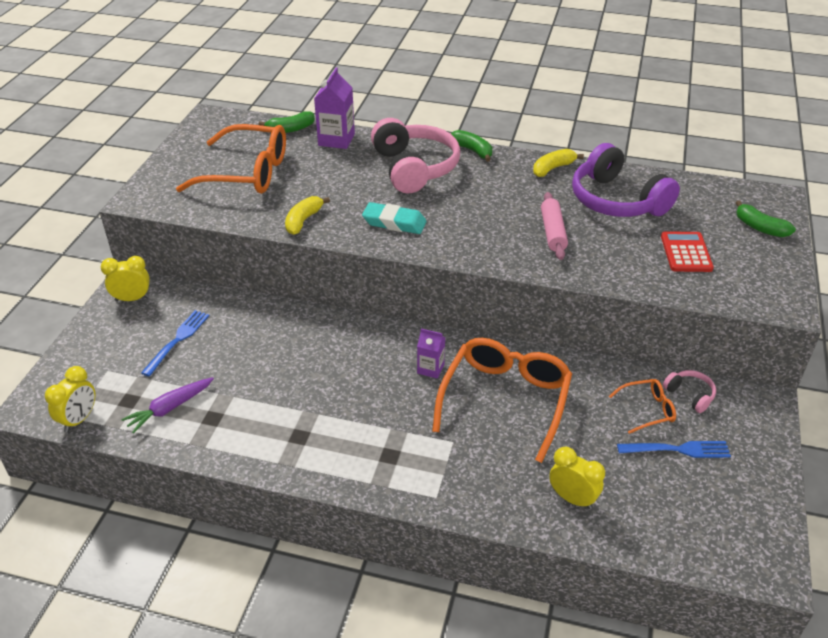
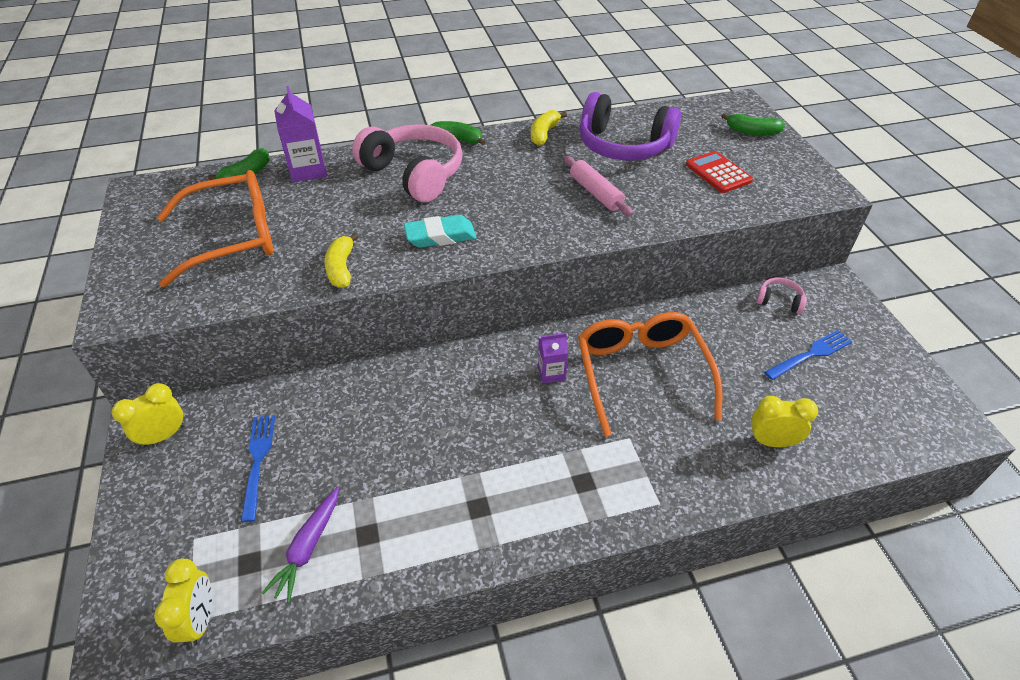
camera: 30 degrees left, 5 degrees up
(647, 410) = (760, 329): orange glasses -> none

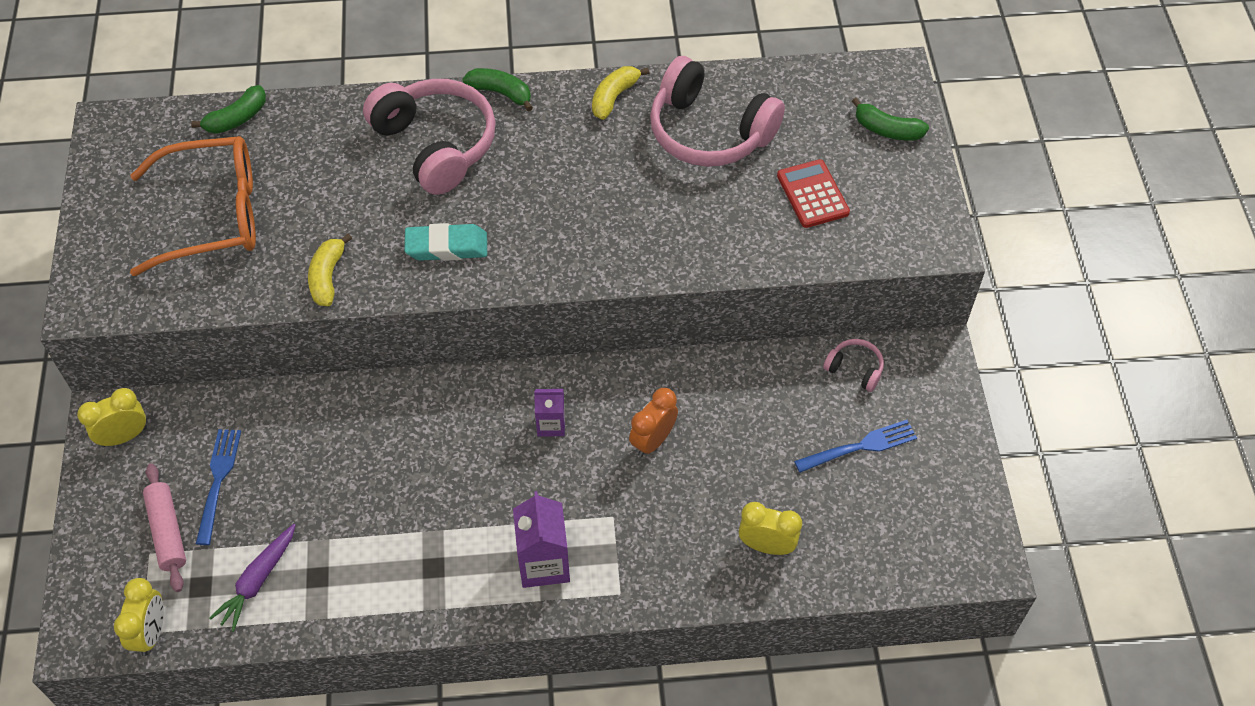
camera: 10 degrees right, 10 degrees up
(308, 170) = (310, 121): purple carton -> purple carton (544, 563)
(595, 193) = (648, 206): pink rolling pin -> pink rolling pin (167, 532)
(623, 146) = (709, 132): purple headphones -> pink headphones
(641, 373) = (653, 441): orange glasses -> orange clock

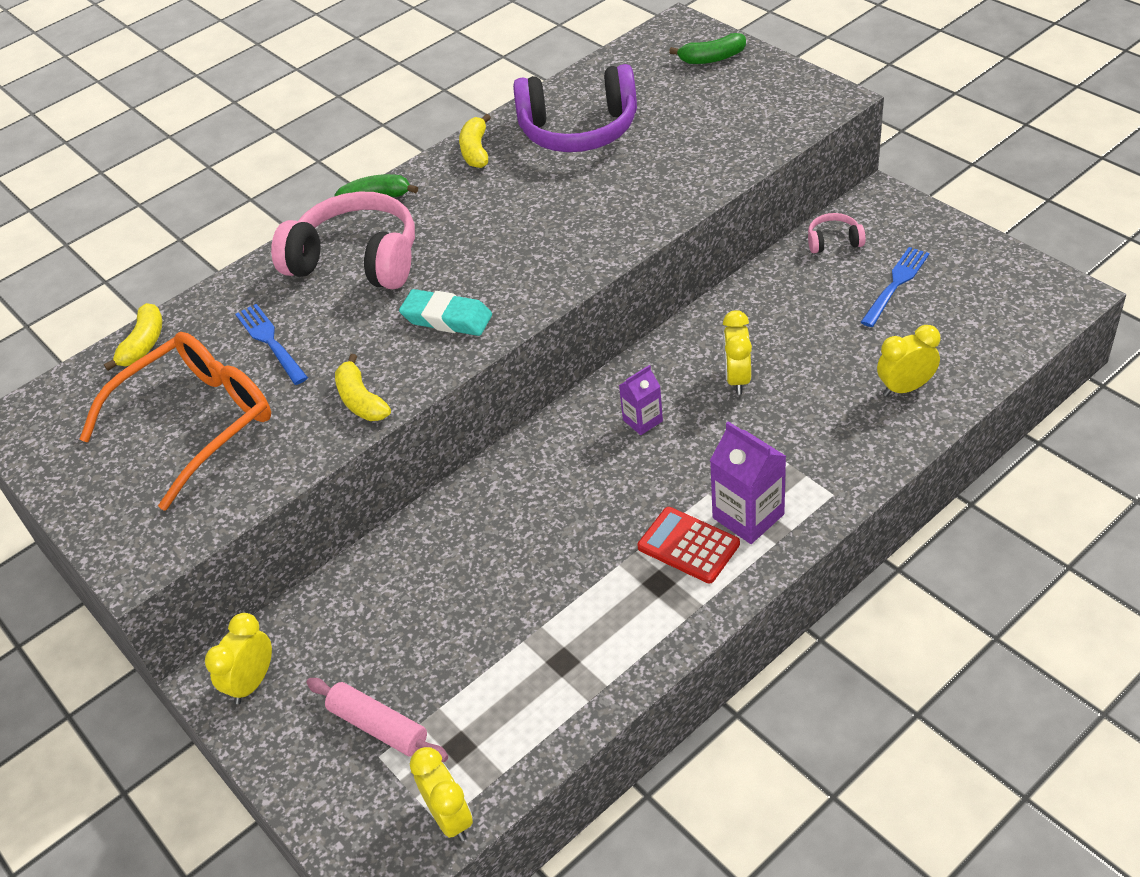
camera: 30 degrees left, 10 degrees down
(218, 481) = (386, 654): blue fork -> blue fork (270, 342)
(237, 118) = (144, 344): green banana -> yellow banana
(258, 580) = (510, 702): purple carrot -> none
(447, 247) = (447, 318): turquoise eraser -> turquoise eraser turned 60 degrees clockwise
(653, 441) = (737, 379): orange clock -> yellow clock
(709, 132) = (579, 130): pink headphones -> purple headphones
(812, 194) = (705, 122): red calculator -> red calculator (688, 546)

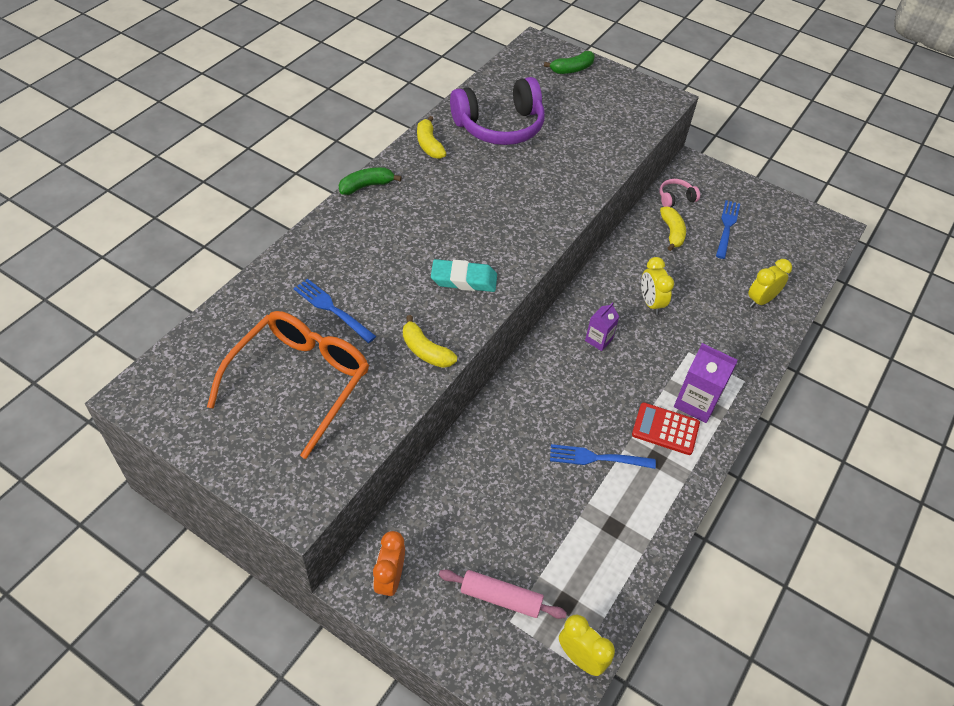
camera: 25 degrees left, 5 degrees up
(144, 344) = (225, 319): yellow banana -> yellow banana (672, 232)
(252, 682) = (390, 579): yellow clock -> orange clock
(357, 260) = (373, 237): pink headphones -> none
(577, 571) = (597, 458): none -> blue fork

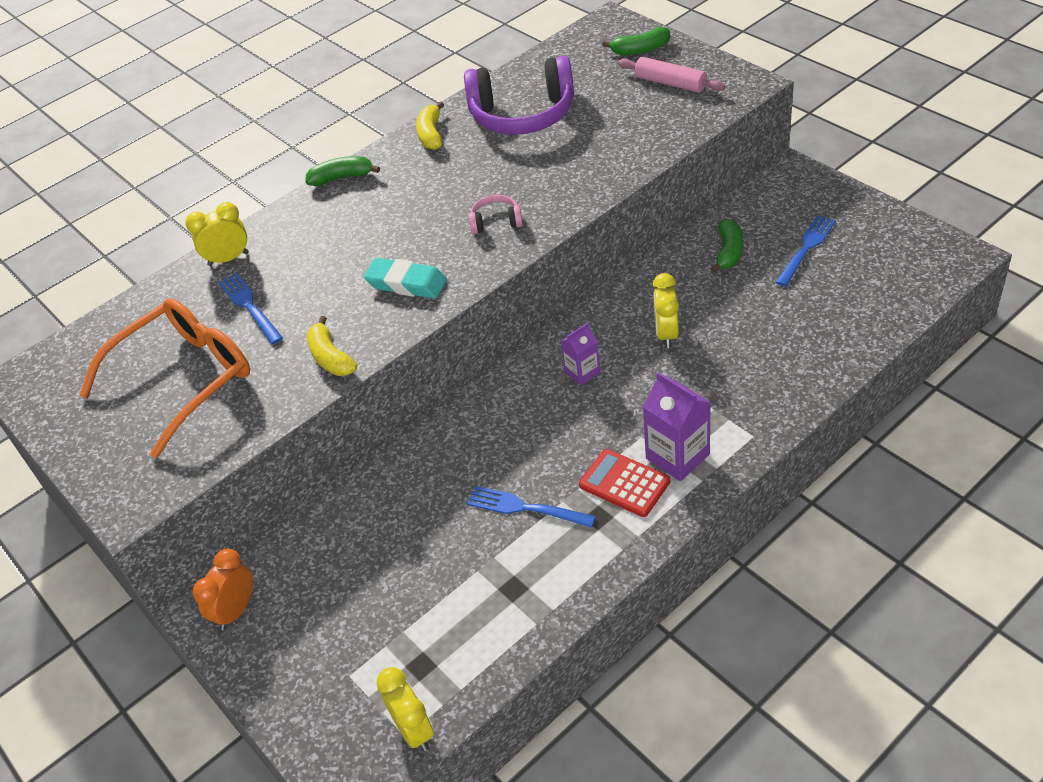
camera: 25 degrees right, 5 degrees down
(501, 598) = (349, 649): pink rolling pin -> pink rolling pin (670, 83)
(672, 232) = (729, 252): yellow banana -> green banana
(675, 198) = (750, 211): pink headphones -> pink headphones (496, 222)
(760, 300) = (816, 340): yellow clock -> yellow clock (228, 259)

